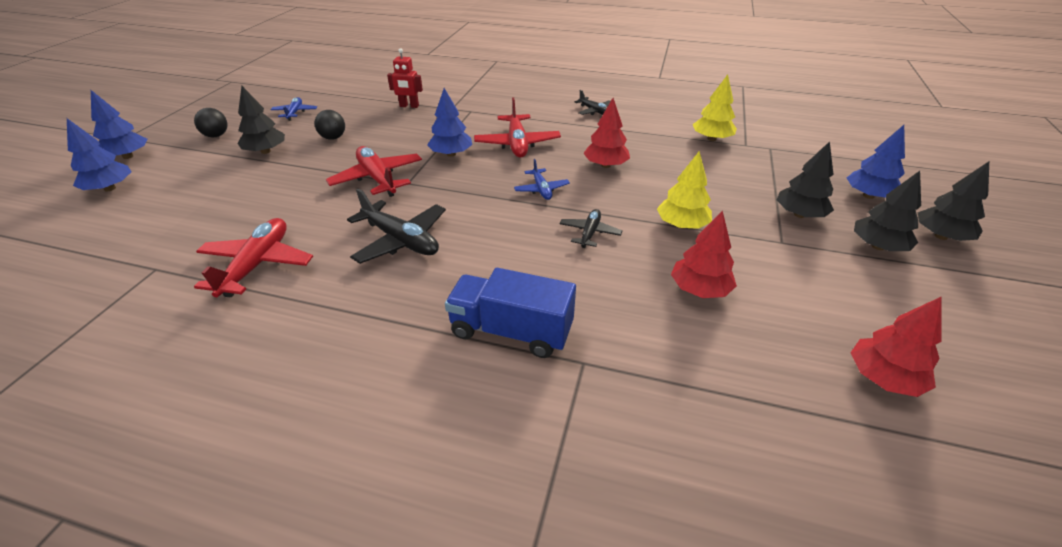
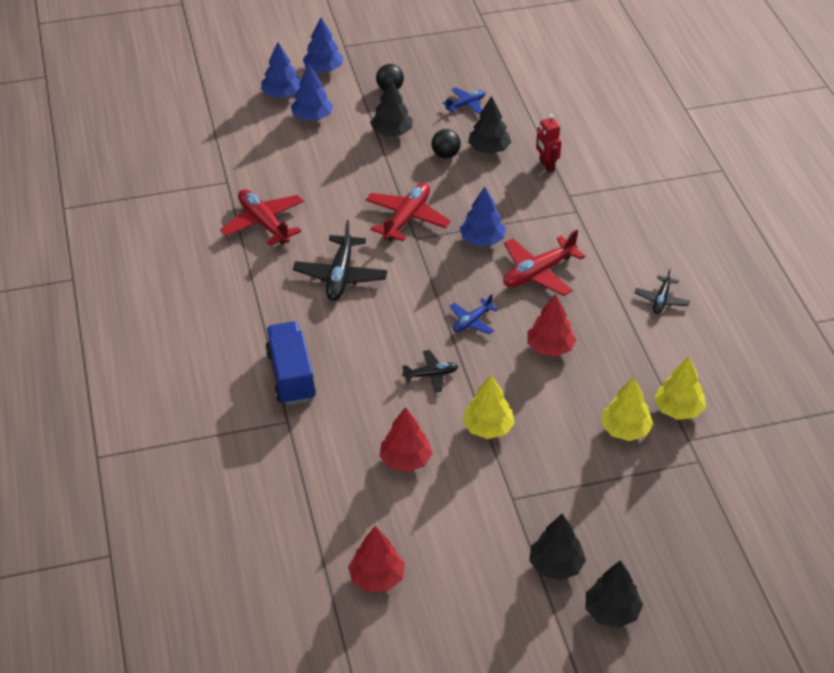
camera: 60 degrees right, 5 degrees up
(257, 265) = (263, 223): red plane -> red plane turned 105 degrees counterclockwise
(721, 164) = (625, 430): none -> yellow tree
(799, 214) = (570, 504): black tree -> black tree (489, 149)
(868, 196) = (652, 553): blue tree -> blue tree (312, 117)

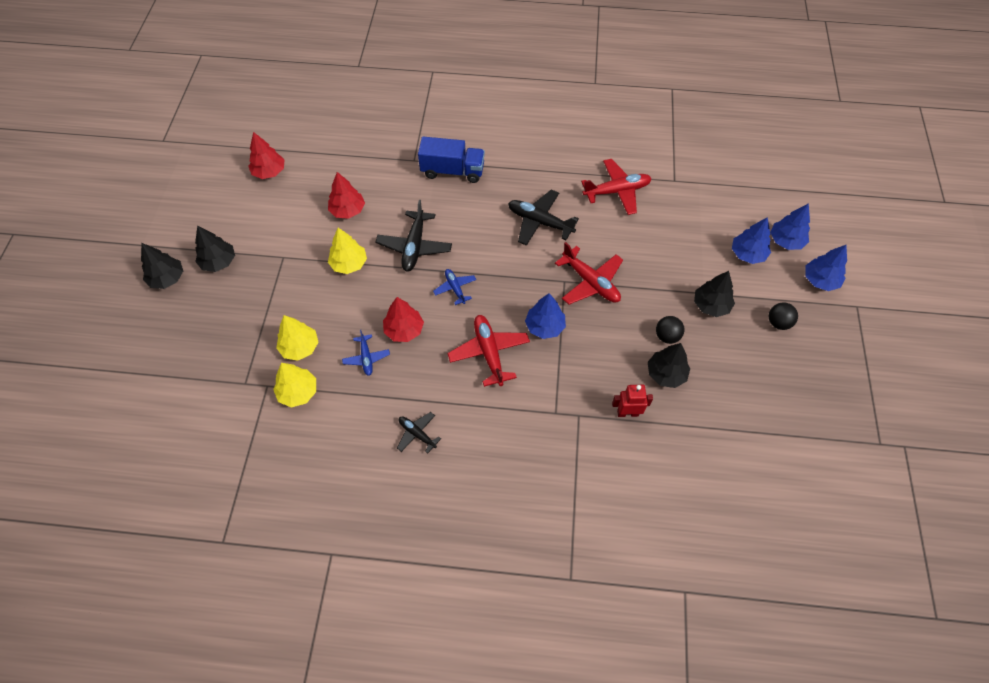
camera: 110 degrees right, 15 degrees up
(431, 375) = (414, 246): black plane -> black plane, size x1.75
(466, 104) = (740, 377): blue plane -> blue plane (366, 358)

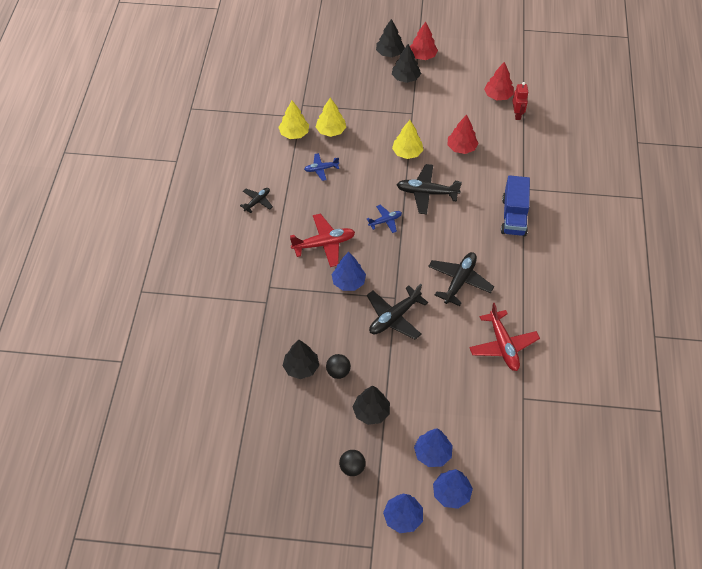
camera: 90 degrees right, 5 degrees down
(404, 330) = (345, 190): red tree -> red tree (422, 56)
(590, 282) = (394, 317): red plane -> black plane
(627, 413) = (266, 336): red robot -> red robot (517, 114)

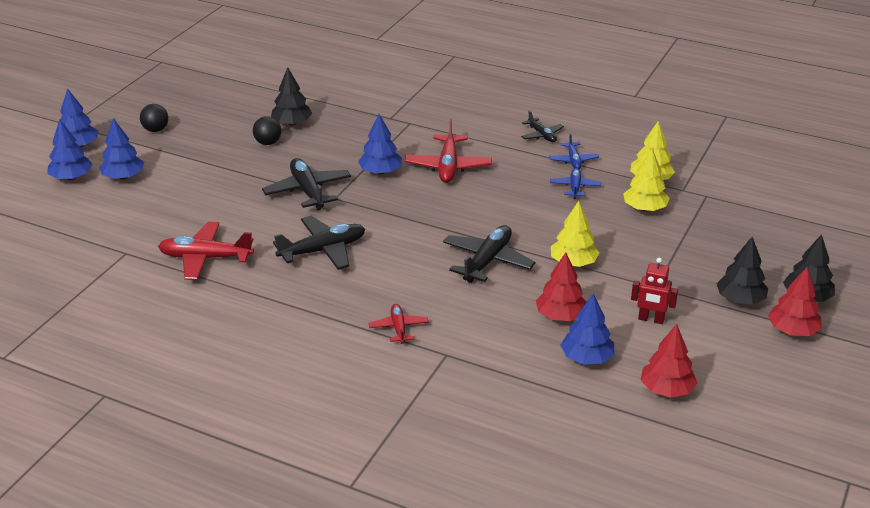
camera: 110 degrees right, 20 degrees down
(371, 412) = (204, 152): black tree -> none
(385, 221) = (457, 217): blue plane -> blue plane (573, 160)
(459, 281) = (323, 250): black plane -> black plane turned 75 degrees counterclockwise
(491, 130) = (586, 358): none -> blue tree
(514, 216) = (398, 328): blue truck -> red plane
(517, 114) = (611, 398): red robot -> red robot (651, 319)

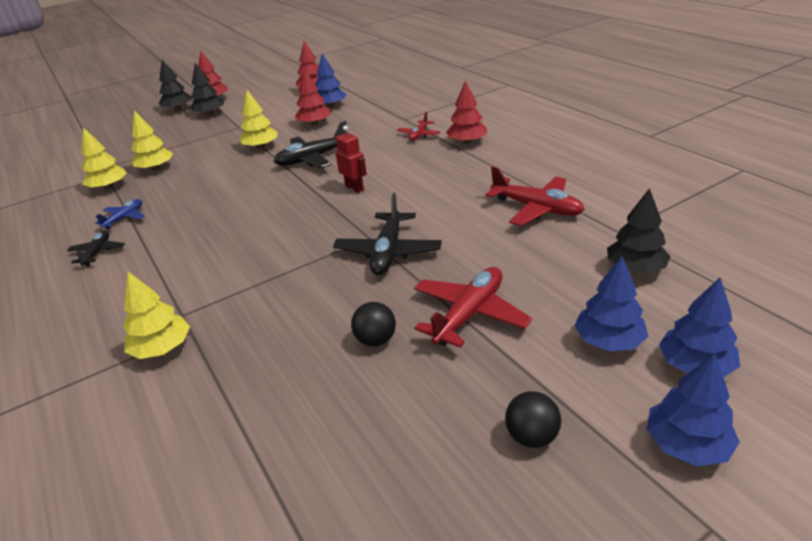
camera: 145 degrees left, 0 degrees up
(292, 123) = (314, 368): black tree -> black tree (635, 268)
(323, 250) = (425, 192): black plane -> none
(328, 330) = (467, 142): none -> red tree
(380, 172) = (295, 255): blue tree -> none
(395, 108) = (162, 349): none -> yellow tree
(448, 166) = (228, 242): red plane -> red plane (469, 314)
(575, 187) = (168, 195): blue plane -> none
(651, 319) = (270, 114): red robot -> red robot (354, 188)

